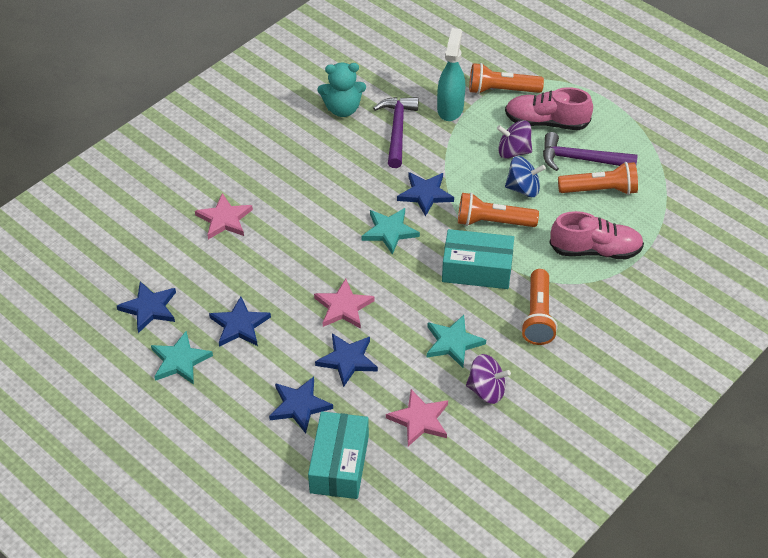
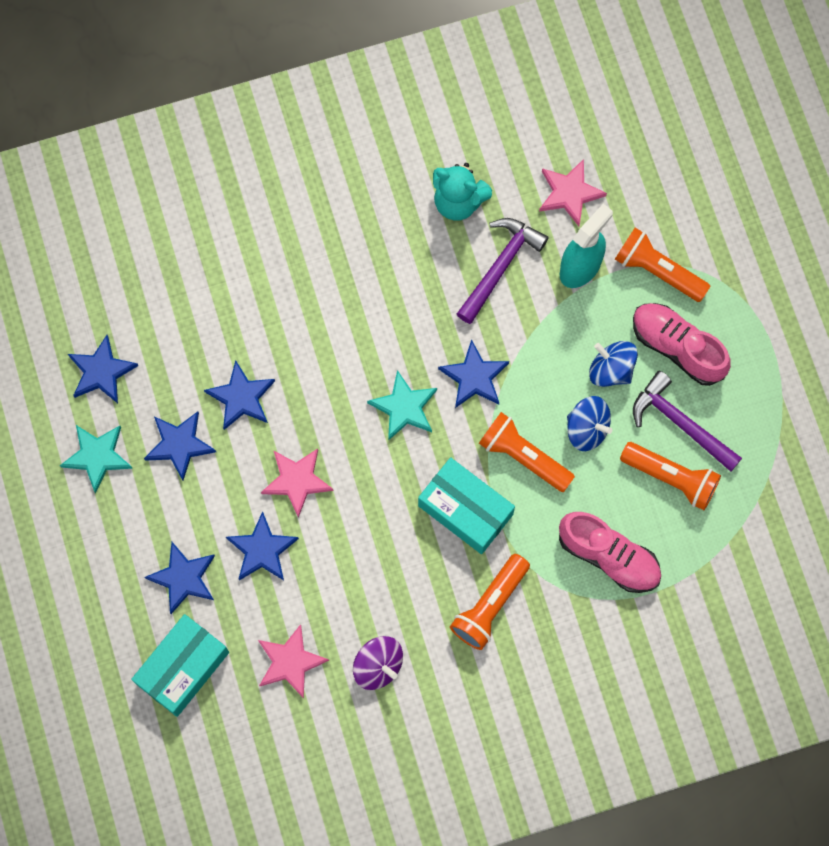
camera: 30 degrees right, 25 degrees up
(224, 219) = (240, 293): pink star -> pink star (569, 193)
(267, 277) = (241, 397): none -> blue star
(453, 343) = (381, 589): turquoise star -> none
(513, 151) = (611, 370): purple spinning top -> blue spinning top

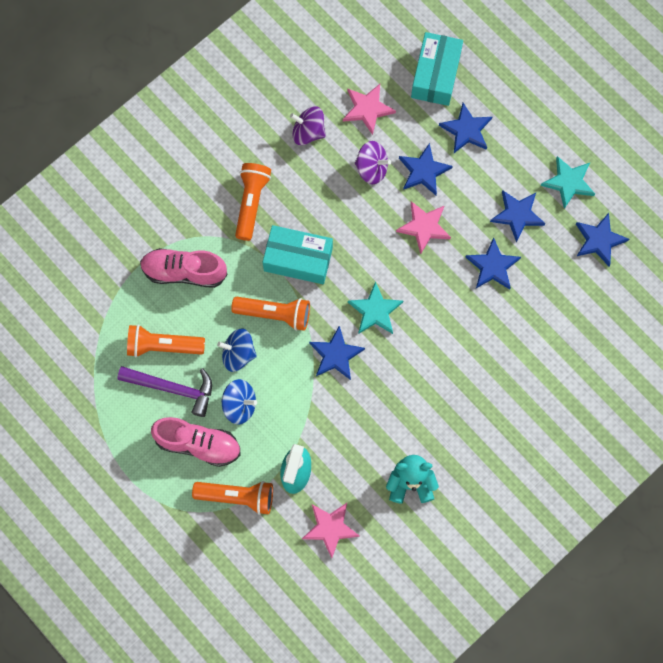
camera: 155 degrees right, 0 degrees up
(323, 582) = (372, 168): none -> purple spinning top
(500, 267) = (355, 446): purple hammer -> none

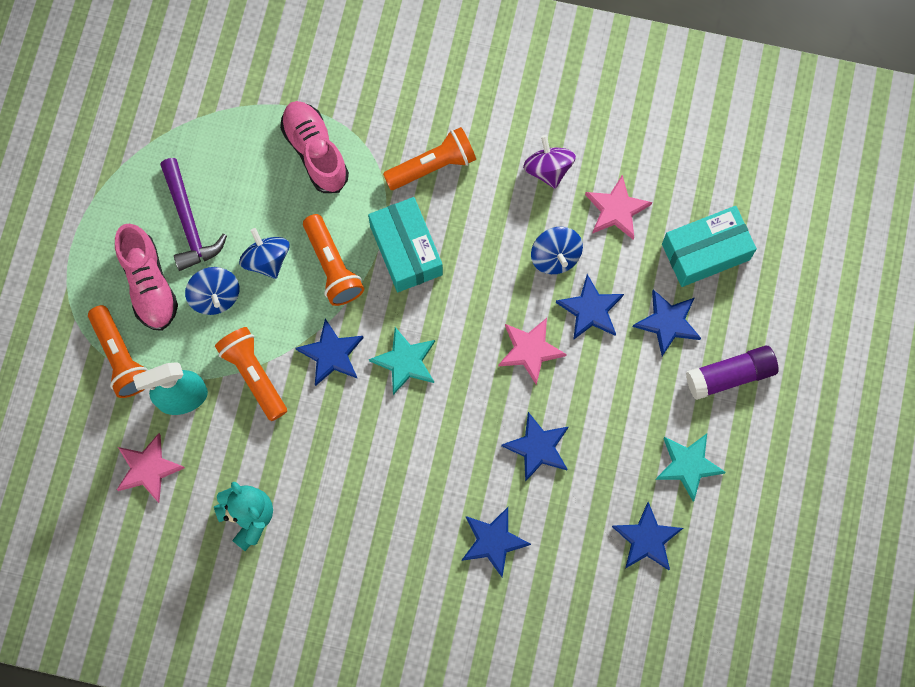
camera: 55 degrees right, 0 degrees up
(163, 346) = (225, 184): orange flashlight -> orange flashlight (253, 375)
(372, 168) = (555, 257): purple spinning top -> blue spinning top
(517, 215) = (612, 436): blue star -> blue star (493, 541)
(528, 117) = (730, 376): none -> purple glue stick

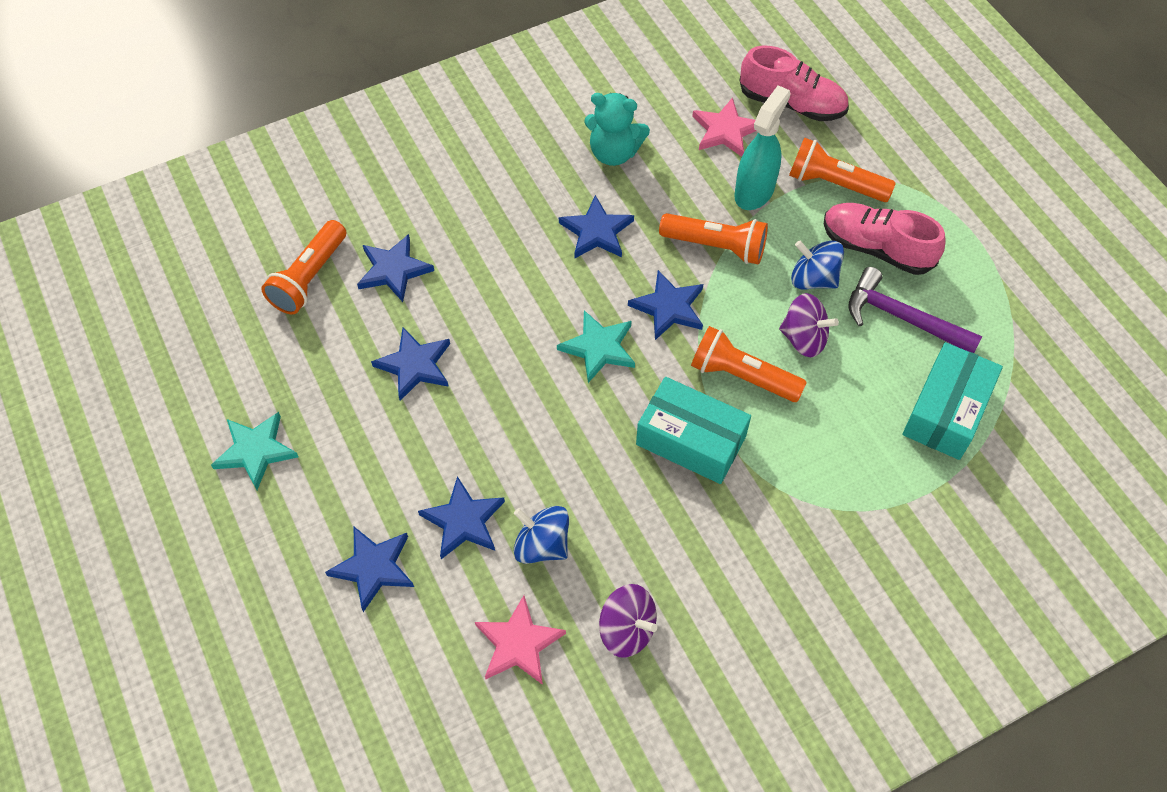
camera: 140 degrees right, 15 degrees down
(267, 260) = (804, 338): blue spinning top -> purple spinning top
(315, 152) = (865, 463): pink shoe -> pink shoe (792, 104)
(433, 165) = (744, 539): orange flashlight -> orange flashlight (309, 278)
(530, 350) = (492, 440): pink star -> none
(647, 539) = (252, 364): blue star -> blue star (596, 232)
(705, 252) = (386, 673): turquoise box -> turquoise box (946, 411)
(730, 376) = (269, 564): purple glue stick -> none

